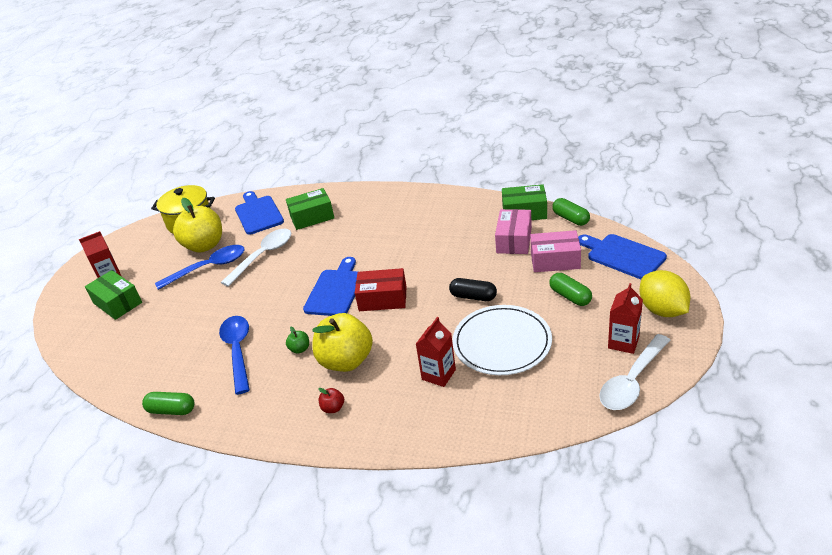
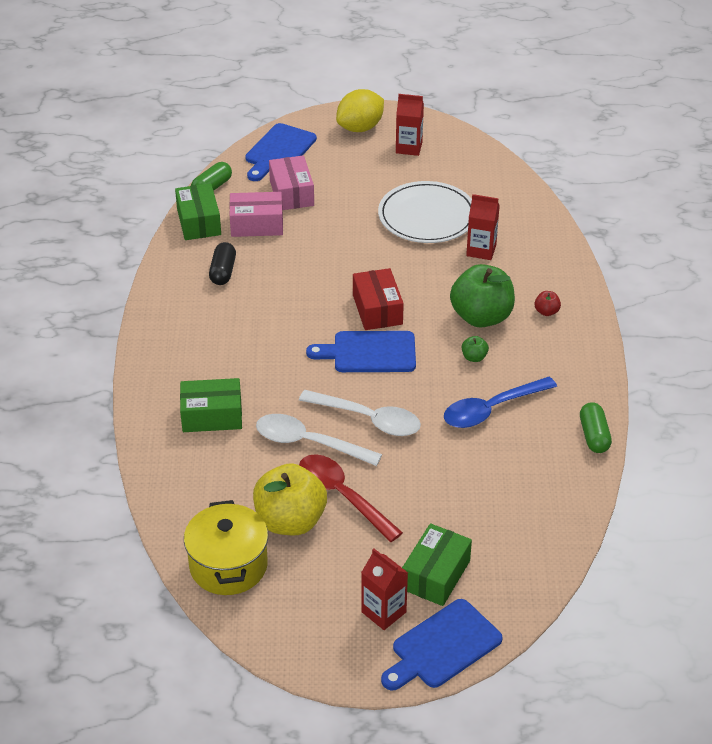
camera: 110 degrees left, 5 degrees up
(209, 267) = (342, 496): blue spoon -> red spoon
(258, 214) = (203, 482): blue cutting board -> blue cutting board (442, 647)
(312, 217) = (212, 416): green box -> green box turned 60 degrees counterclockwise
(346, 361) = (481, 317): yellow apple -> green apple
(473, 297) = (362, 243): black capsule -> black capsule (223, 272)
(570, 296) = (349, 180): green capsule -> none
(632, 381) = (455, 142): white spoon -> white spoon (368, 419)

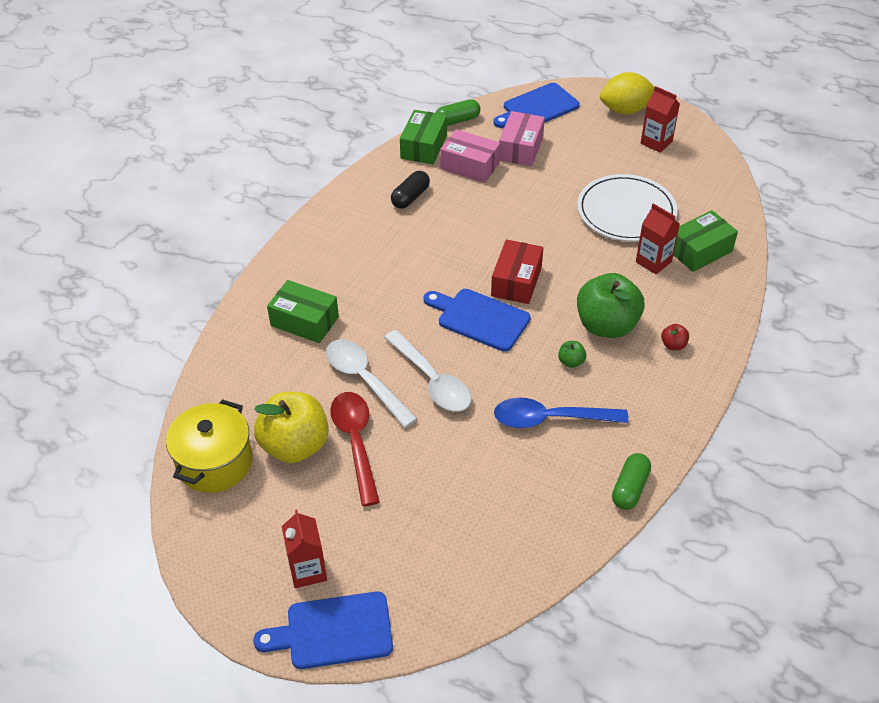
camera: 30 degrees right, 5 degrees up
(435, 575) = (380, 557): green box -> green box (700, 251)

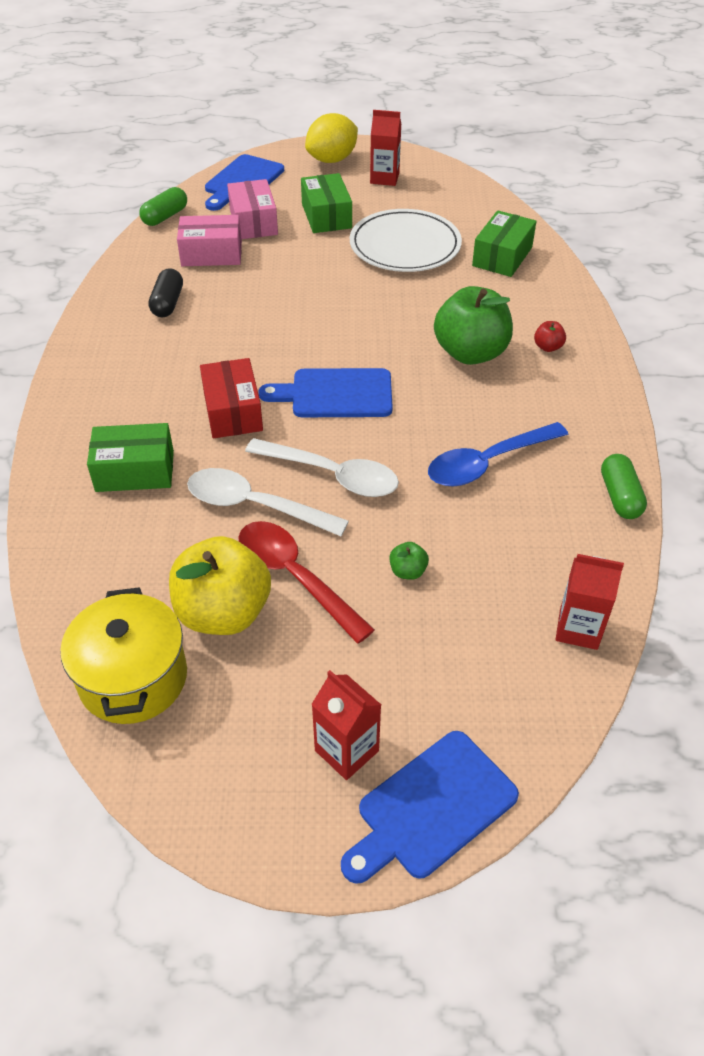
camera: 30 degrees left, 0 degrees up
(424, 147) = (146, 251): green box -> green box (326, 216)
(516, 281) = (346, 345): red box -> red box (233, 411)
(571, 362) = (463, 400): green apple -> green apple (408, 571)
(653, 262) = (467, 280): red carton -> red carton (578, 629)

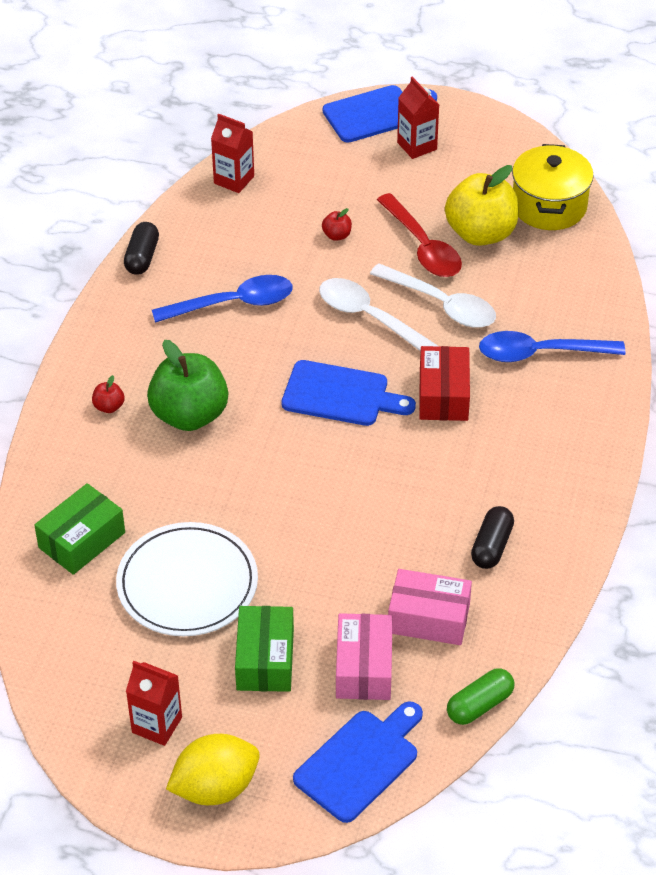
camera: 165 degrees left, 0 degrees up
(135, 471) = (540, 353): green box -> blue spoon
(408, 571) = (337, 235): green apple -> red apple
(619, 496) = (142, 257): green capsule -> black capsule

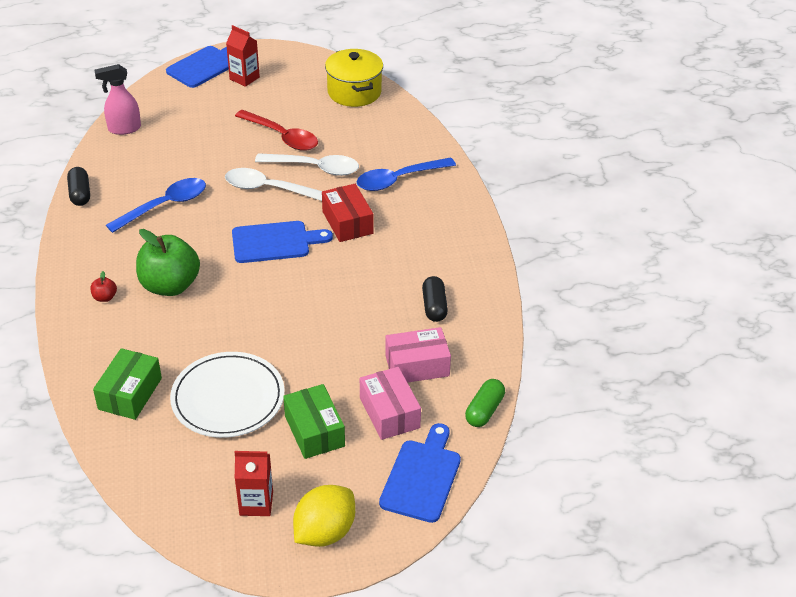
camera: 25 degrees left, 5 degrees down
(234, 180) = (124, 129): red carton -> pink spray bottle
(337, 235) = (217, 145): red apple -> none
(481, 233) = (317, 119): yellow apple -> none

